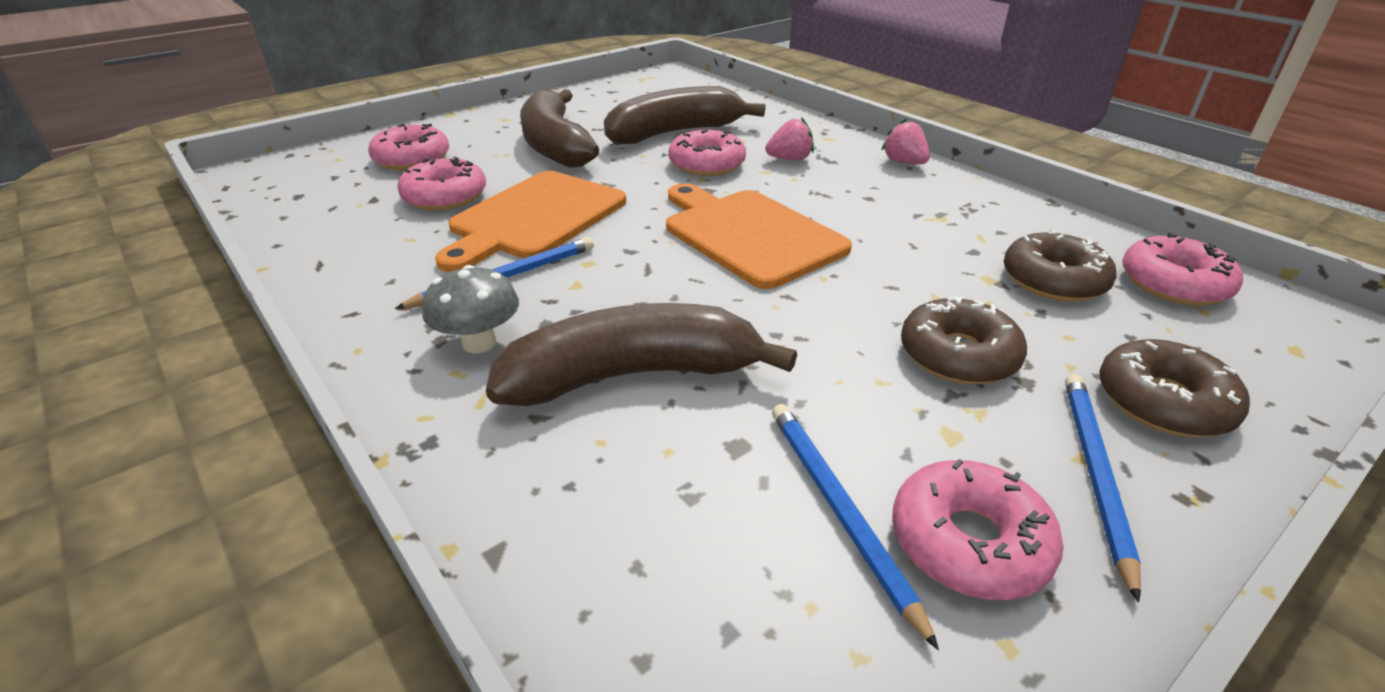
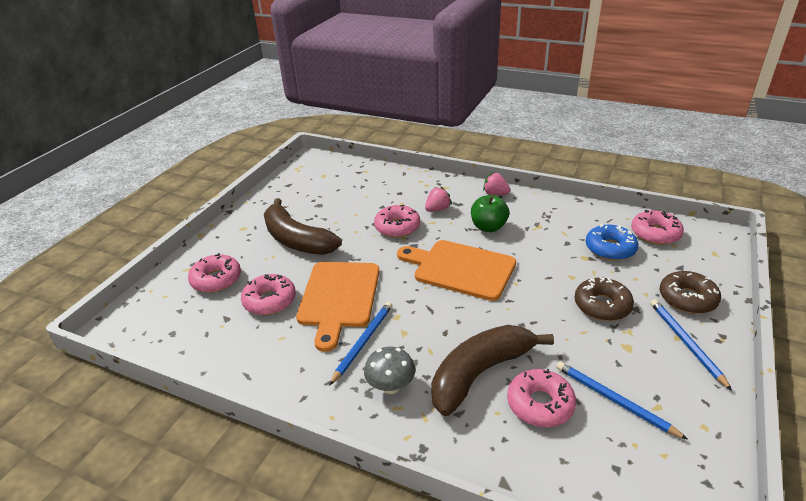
camera: 25 degrees left, 0 degrees up
(674, 133) = (358, 209): brown banana -> none
(850, 198) = (488, 227): none -> green apple
(969, 542) = (666, 392): pink donut -> pink donut (540, 404)
(1053, 280) = (610, 248): brown donut -> blue donut

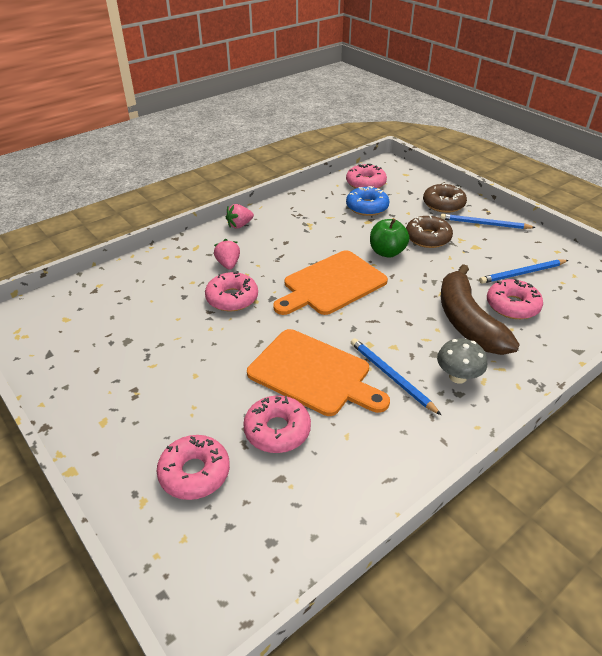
camera: 65 degrees left, 5 degrees up
(297, 240) = (181, 378): brown banana -> none
(488, 227) = (286, 248): green apple -> green apple (387, 252)

